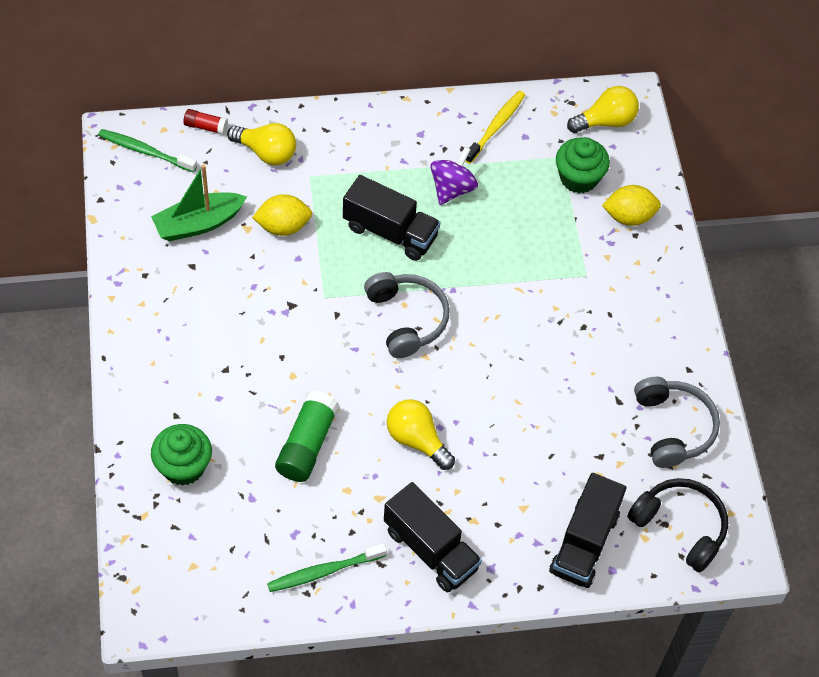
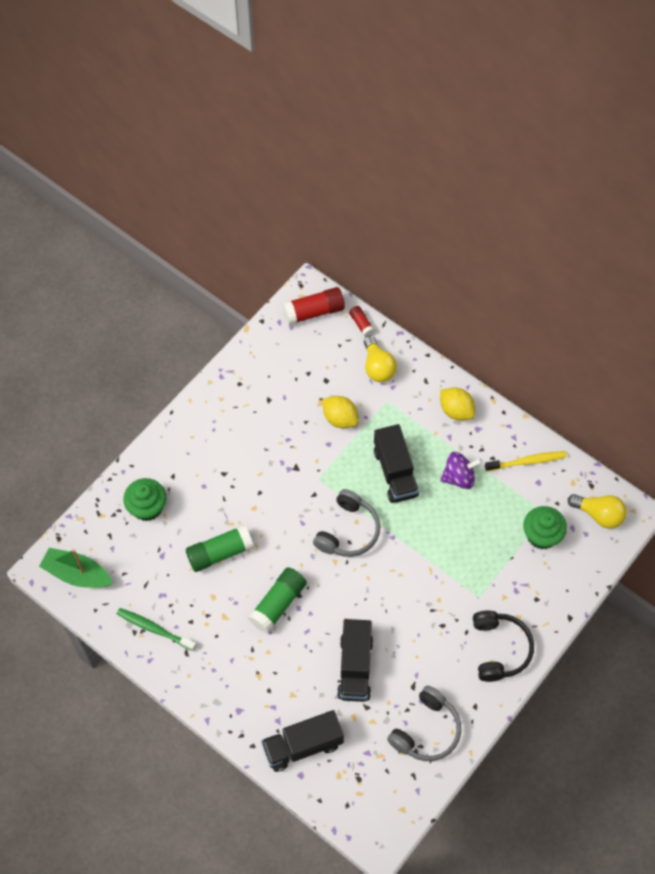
camera: 50 degrees right, 5 degrees up
(145, 151) = (314, 312): green toothbrush -> red glue stick
(198, 224) = (297, 378): green boat -> green boat (77, 574)
(417, 440) = (278, 604): yellow light bulb -> green glue stick
(430, 549) = (219, 670): black truck -> black truck (355, 667)
(629, 217) = (545, 585): yellow lemon -> yellow lemon (456, 411)
(680, 527) = (365, 789): black headphones -> black headphones (499, 649)

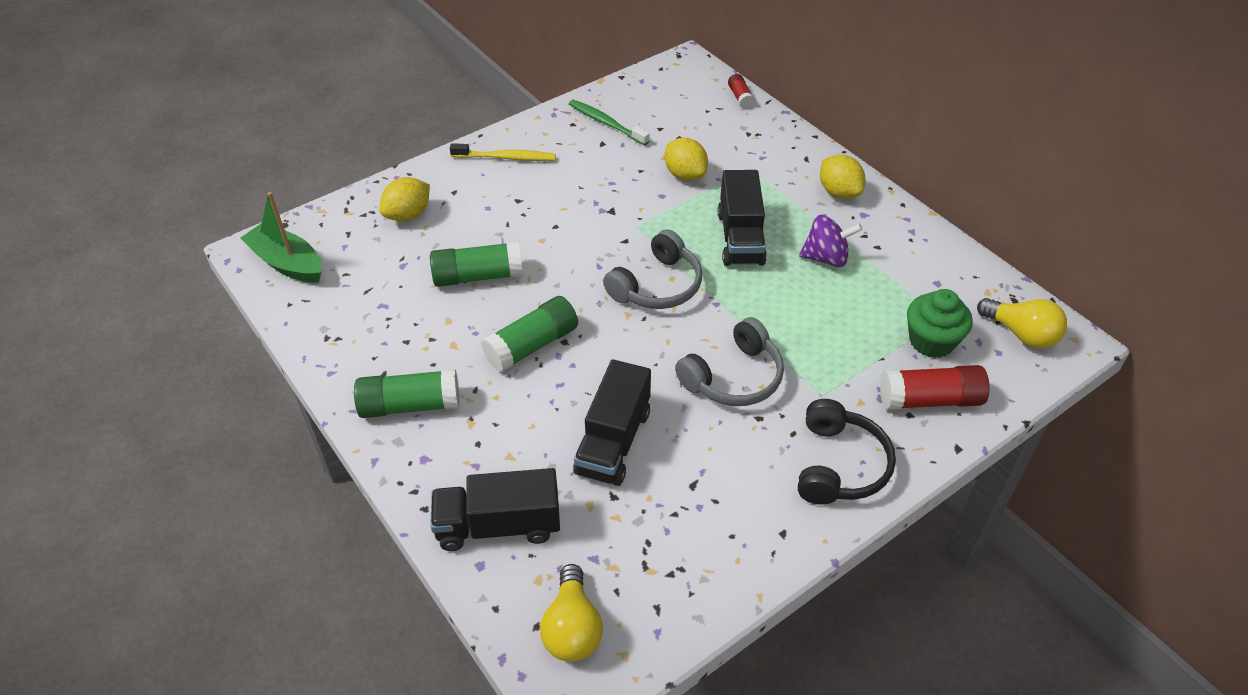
camera: 15 degrees right, 15 degrees down
(147, 507) = (408, 215): green cupcake -> yellow lemon
(154, 629) = (354, 339): green toothbrush -> green toothbrush (606, 123)
(214, 672) = (410, 405): none -> green glue stick
(314, 312) = (686, 79): red glue stick -> red glue stick (930, 400)
(378, 367) = (748, 137): yellow light bulb -> yellow light bulb (572, 628)
(426, 730) = (696, 549): grey headphones -> grey headphones (733, 377)
(527, 462) = (925, 259): yellow toothbrush -> yellow toothbrush (506, 158)

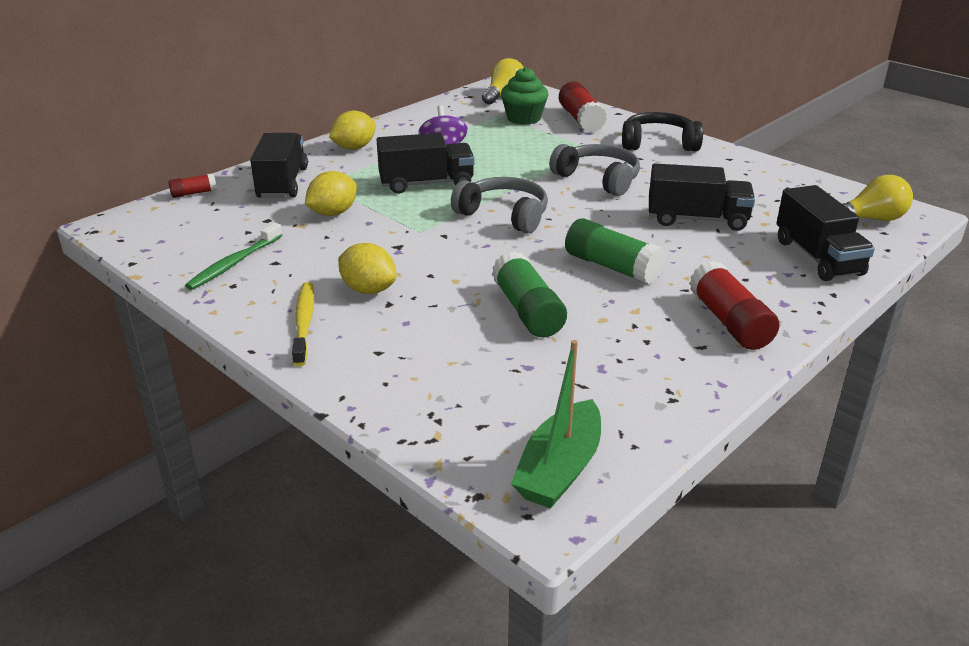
camera: 100 degrees left, 15 degrees down
(408, 215) = (432, 380): yellow lemon -> yellow lemon (368, 289)
(410, 405) = (729, 322): green glue stick -> red glue stick
(754, 145) = (282, 183): none -> black truck

